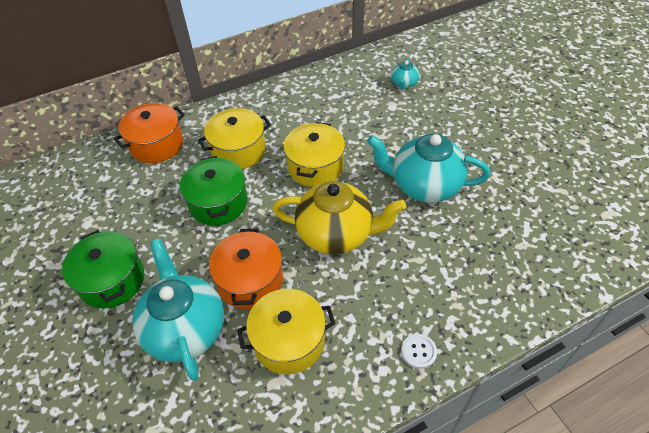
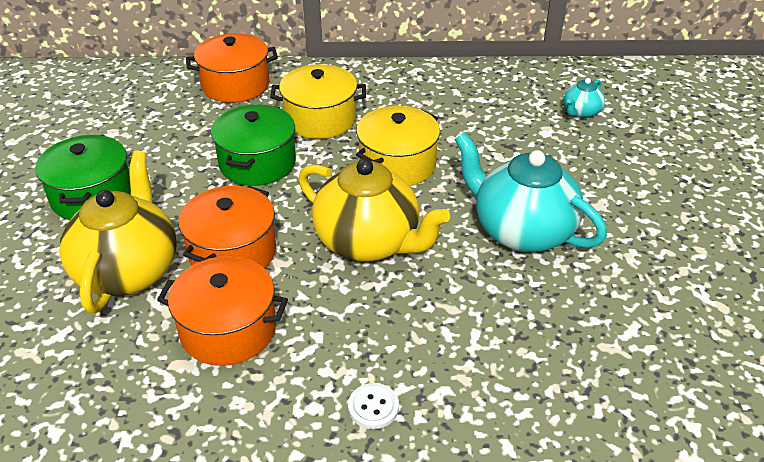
camera: 25 degrees right, 10 degrees down
(185, 329) = (128, 271): turquoise teapot -> yellow teapot
(289, 341) = (228, 329): yellow pot -> orange pot

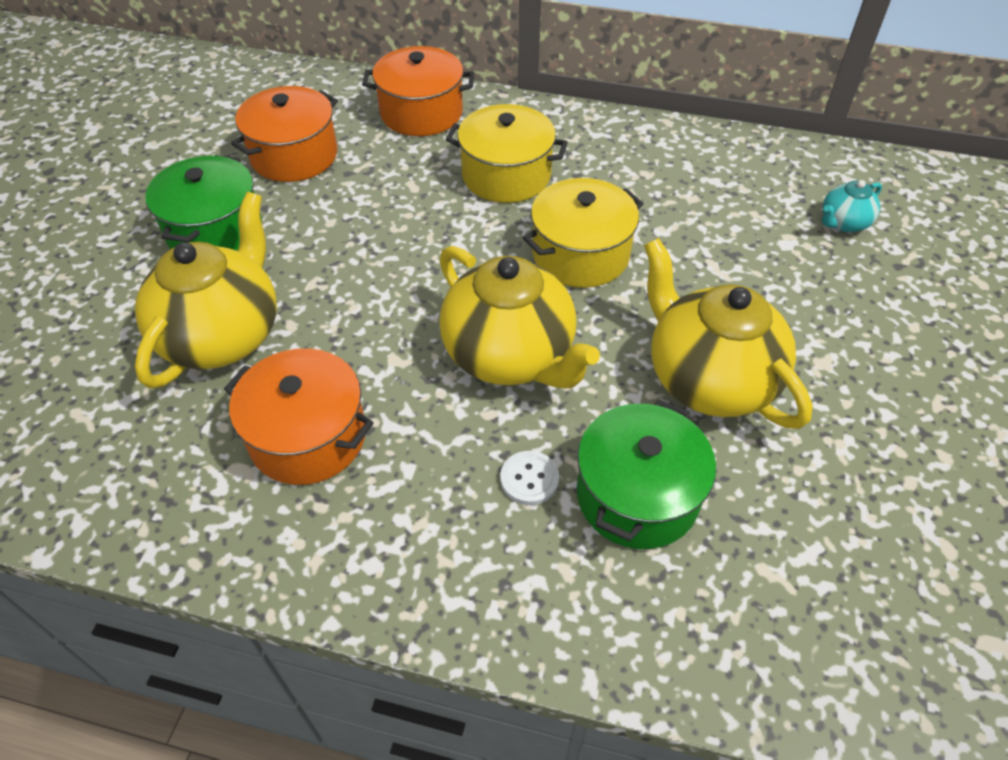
camera: 15 degrees right, 10 degrees up
(232, 252) = (346, 335): orange pot -> orange pot (294, 155)
(257, 163) = (413, 221): green pot -> green pot (637, 495)
(373, 407) = (443, 582): white button -> white button (529, 479)
(521, 231) = (708, 379): turquoise teapot -> yellow teapot

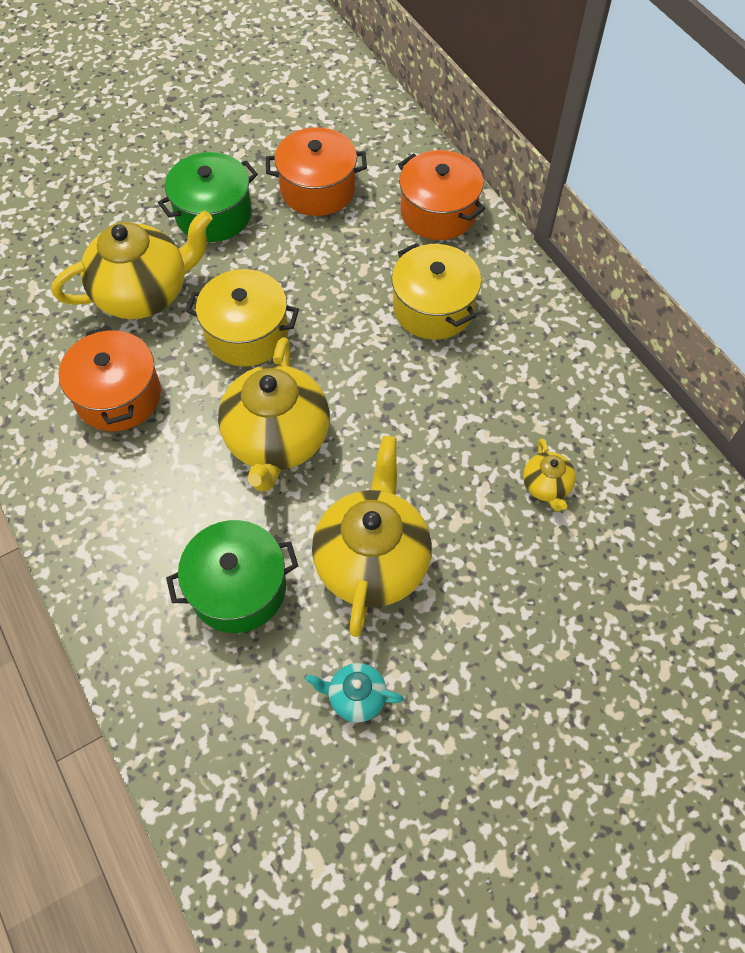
camera: 45 degrees right, 10 degrees up
(529, 479) = (195, 524): white button -> none
(580, 254) = (406, 407): yellow pot -> yellow pot (247, 333)
(750, 230) = (546, 486): none -> yellow teapot
(843, 223) = (627, 539): turquoise teapot -> turquoise teapot (356, 697)

